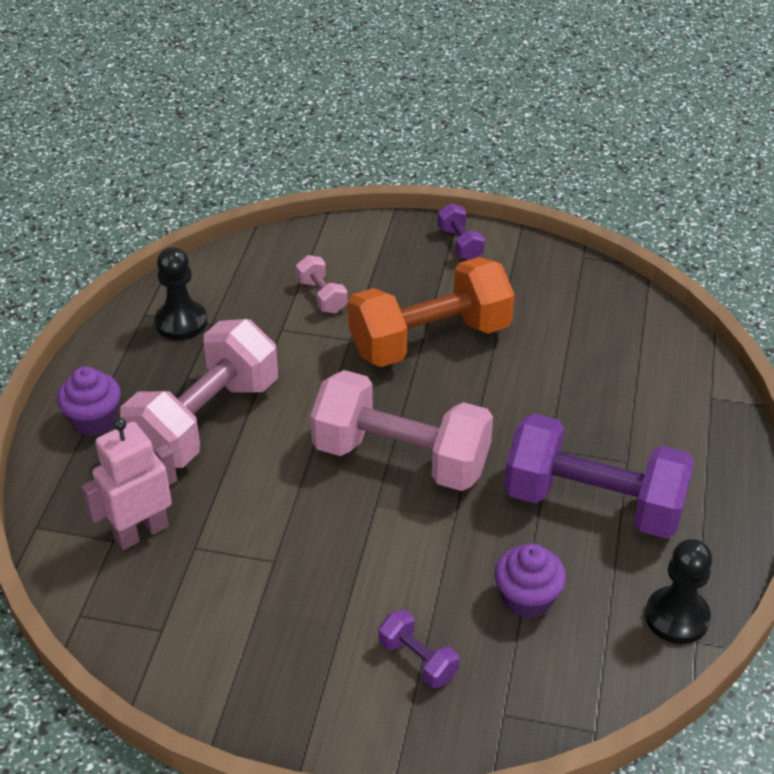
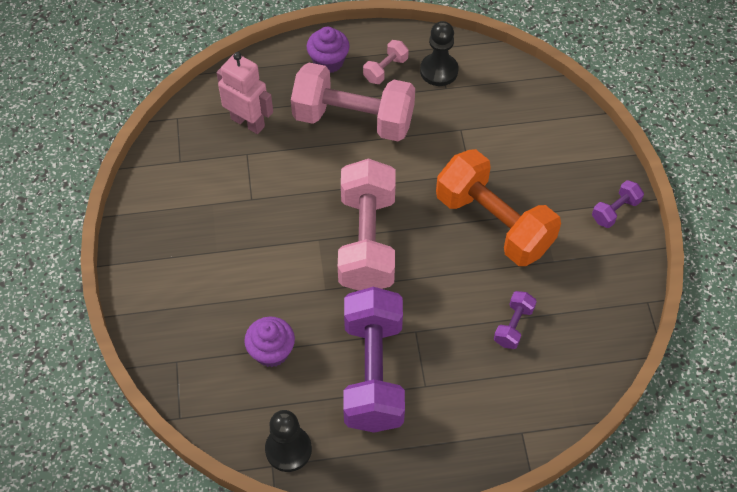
camera: 70 degrees right, 15 degrees up
(322, 296) = (507, 141): pink dumbbell -> pink dumbbell (385, 69)
(418, 660) = (201, 302): purple dumbbell -> purple dumbbell (513, 326)

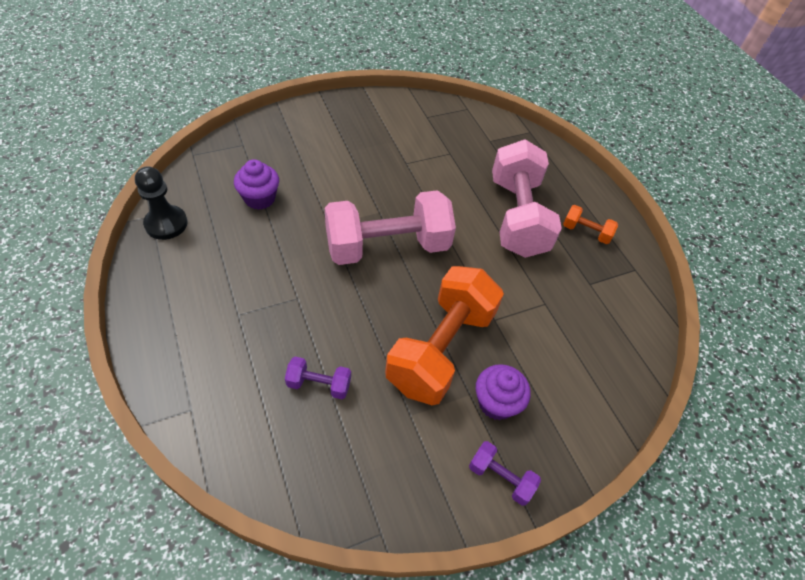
camera: 70 degrees right, 5 degrees down
(248, 122) = (481, 149): pink robot -> none
(328, 61) = (572, 190): purple cupcake -> purple cupcake (496, 402)
(373, 372) = (247, 271): purple dumbbell -> none
(385, 69) = (586, 232): pink dumbbell -> orange dumbbell
(439, 71) = (607, 275): black pawn -> none

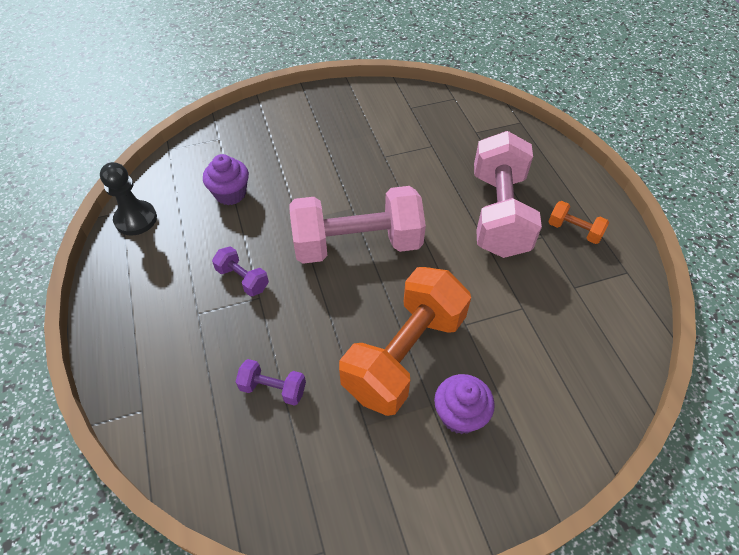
camera: 10 degrees right, 0 degrees up
(500, 478) = (458, 497): purple dumbbell -> purple dumbbell (242, 279)

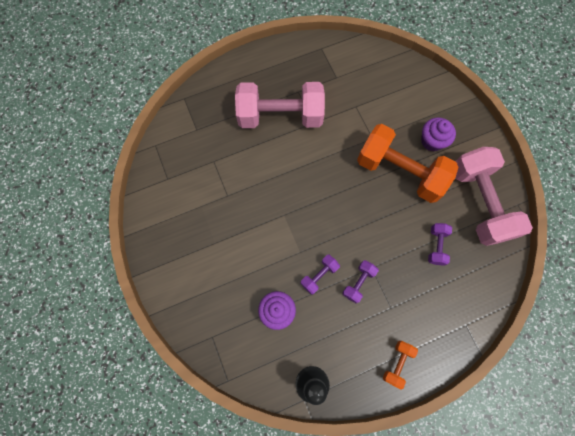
camera: 95 degrees left, 20 degrees up
(263, 237) = (319, 275): none -> purple dumbbell
(357, 244) = (318, 207): pink dumbbell -> pink dumbbell (479, 203)
(574, 230) = (291, 73): orange dumbbell -> orange dumbbell (397, 363)

